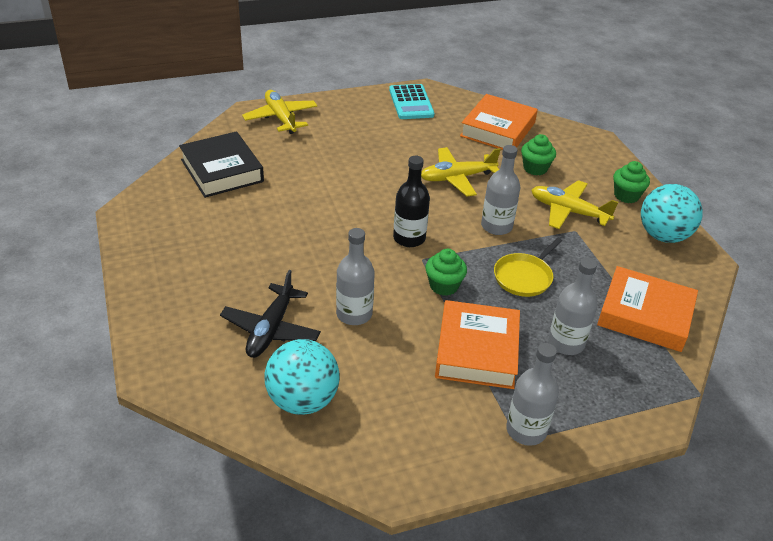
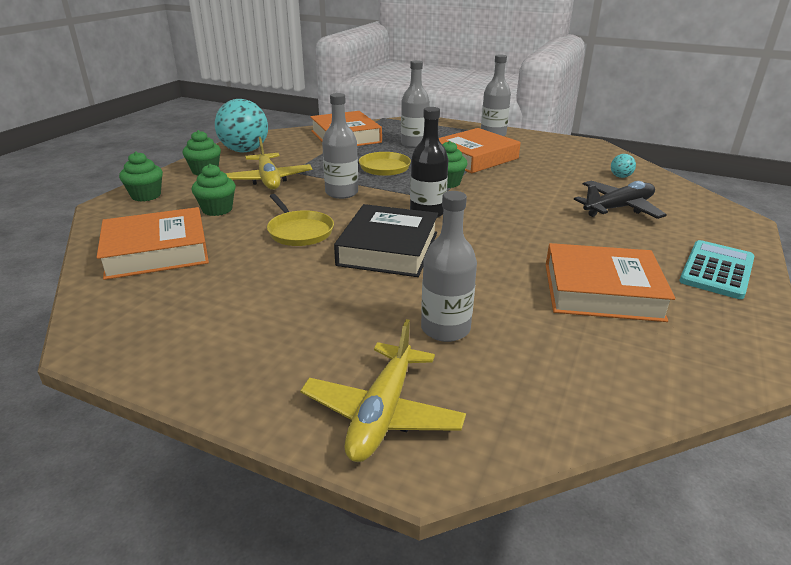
camera: 135 degrees left, 10 degrees down
(222, 170) = (570, 361): black book -> black book (388, 248)
(231, 222) = (602, 291): none -> orange book
(302, 400) = (620, 176): turquoise ball -> turquoise ball, size x0.42
(354, 314) = (539, 194): grey bottle -> grey bottle (445, 329)
(411, 102) = (158, 333): turquoise calculator -> turquoise calculator (717, 270)
(457, 178) = (299, 231): yellow plane -> yellow pan
(598, 156) = (146, 196): none -> green cupcake

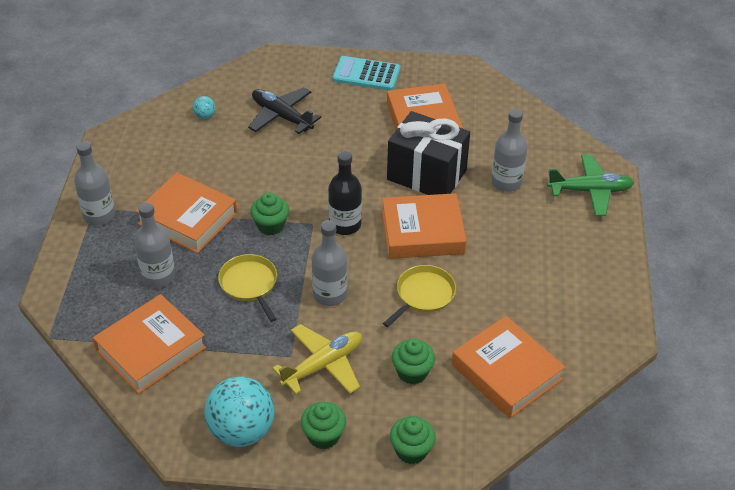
camera: 110 degrees left, 15 degrees up
(382, 413) = (590, 191): yellow plane -> green plane
(388, 248) = (422, 232): black book -> orange book
(487, 271) = (426, 175): none -> black gift

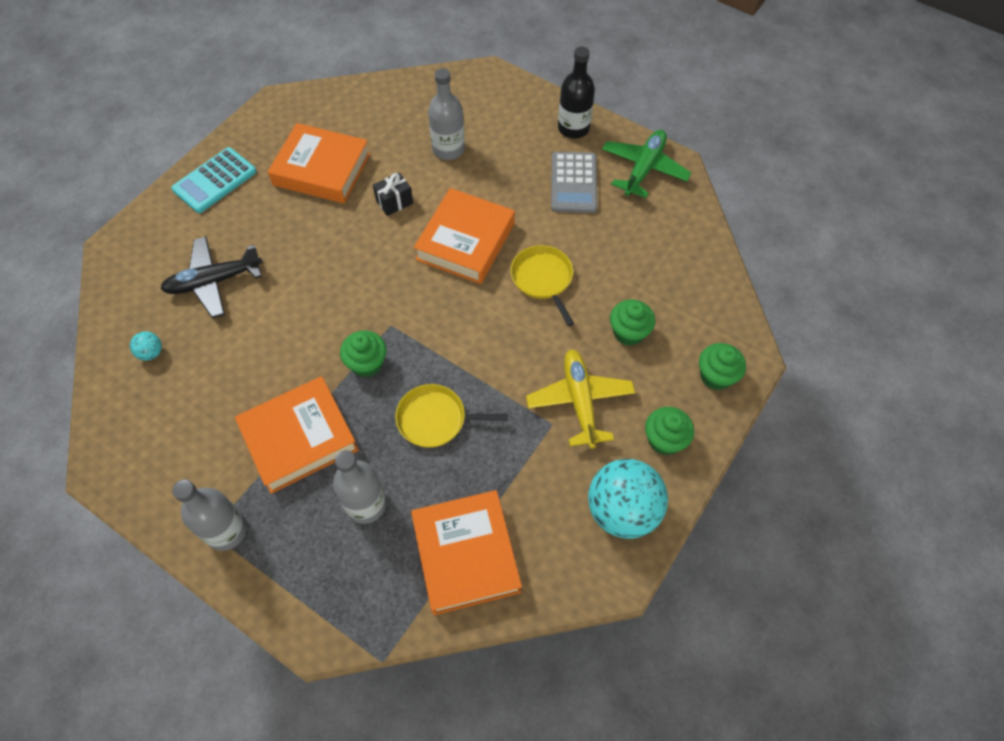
camera: 60 degrees left, 15 degrees up
(329, 294) = (494, 354): grey bottle -> none
(345, 225) = (412, 298): black bottle -> black bottle (573, 128)
(426, 175) = (394, 202): black gift -> black gift, size x0.42
(506, 372) = (667, 262): orange book -> none
(540, 274) = (573, 183): none -> grey calculator
(590, 191) = (501, 99): green plane -> green plane (643, 169)

